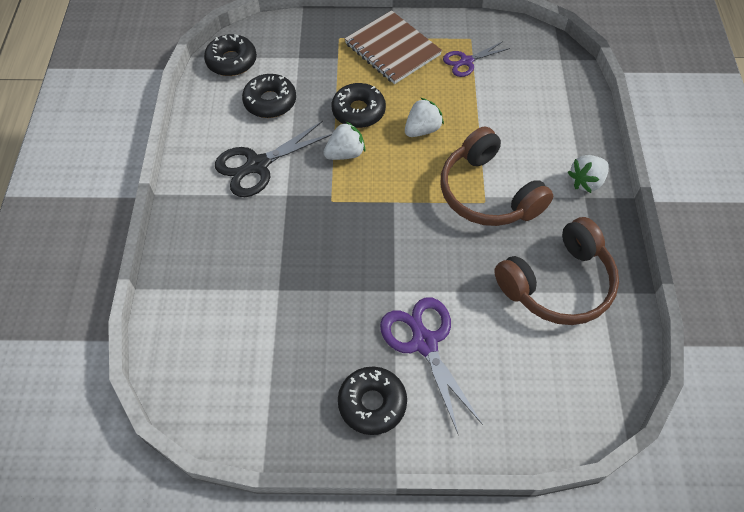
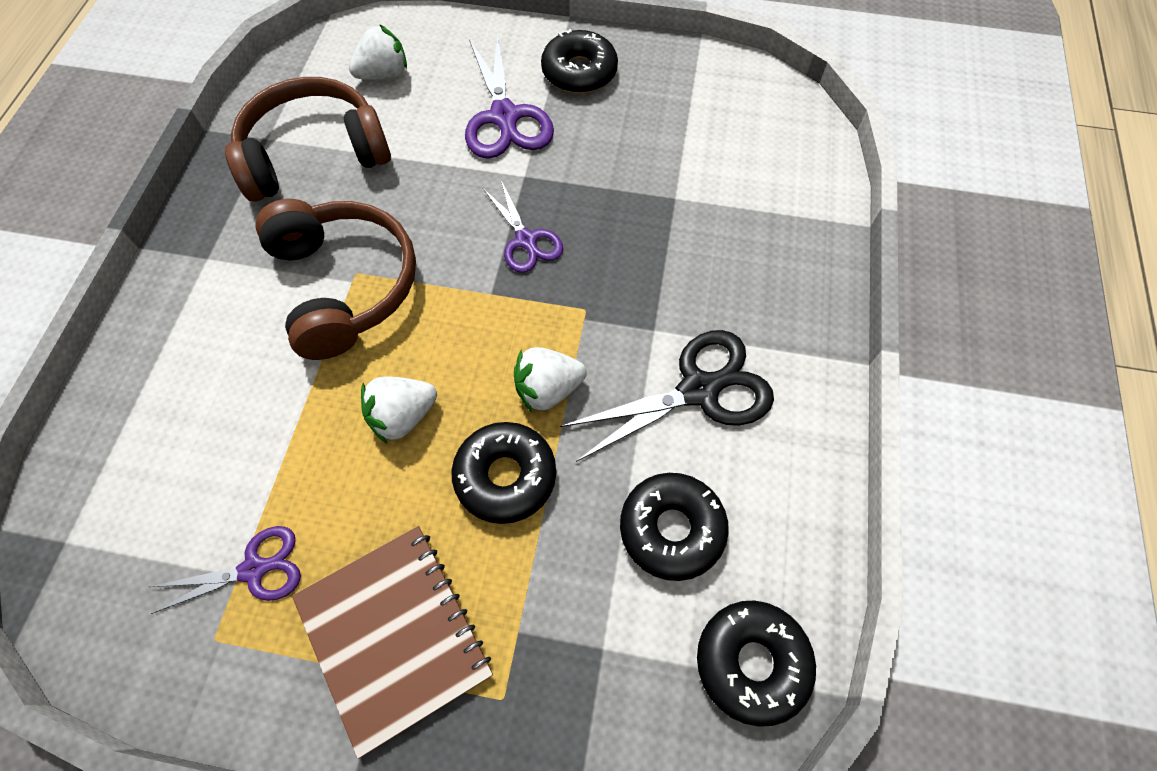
camera: 170 degrees left, 5 degrees up
(380, 240) = (526, 240): none -> purple scissors
(586, 181) = (189, 280): white strawberry -> white strawberry (384, 74)

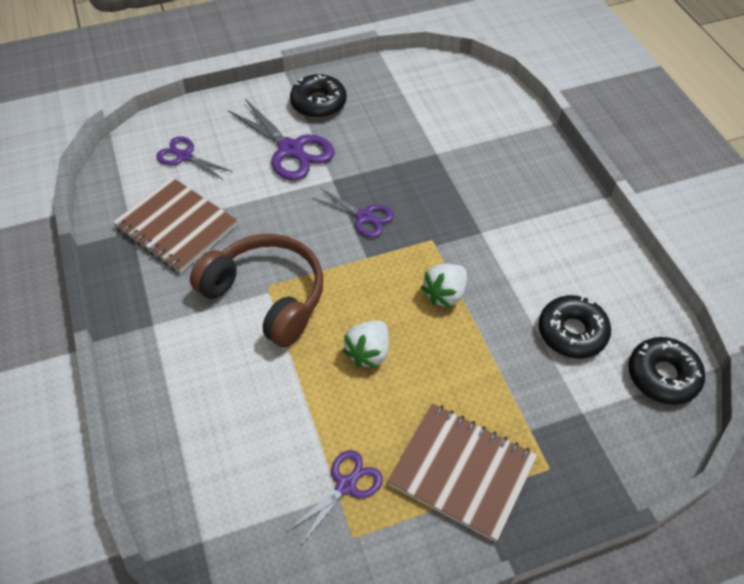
camera: 30 degrees left, 10 degrees down
(314, 154) = (176, 226): brown headphones -> brown notebook
(384, 74) = (184, 156): white strawberry -> purple scissors
(505, 476) = (458, 353): black donut -> none
(699, 390) = (531, 253): black scissors -> none

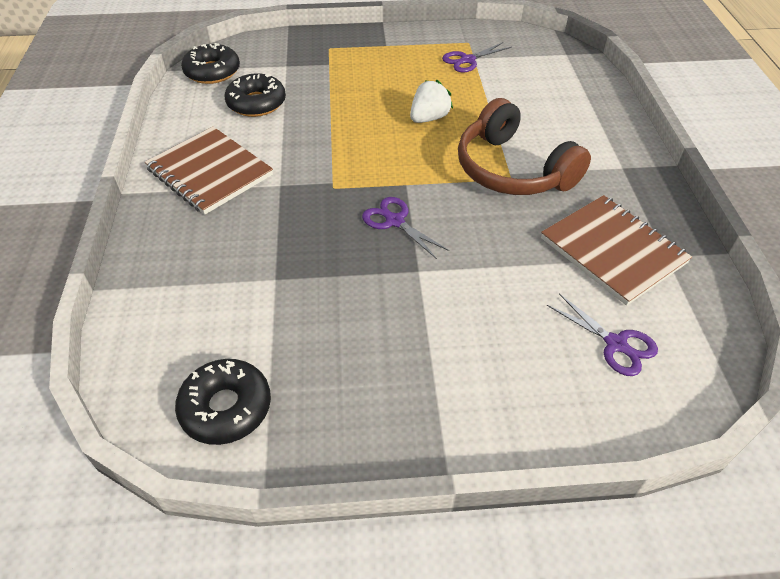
camera: 165 degrees left, 5 degrees down
(291, 150) = (463, 323): purple scissors -> none
(318, 103) = (406, 396): black donut -> black donut (226, 408)
(445, 294) = (345, 143): white strawberry -> none
(462, 472) = (387, 54): brown notebook -> brown notebook (210, 172)

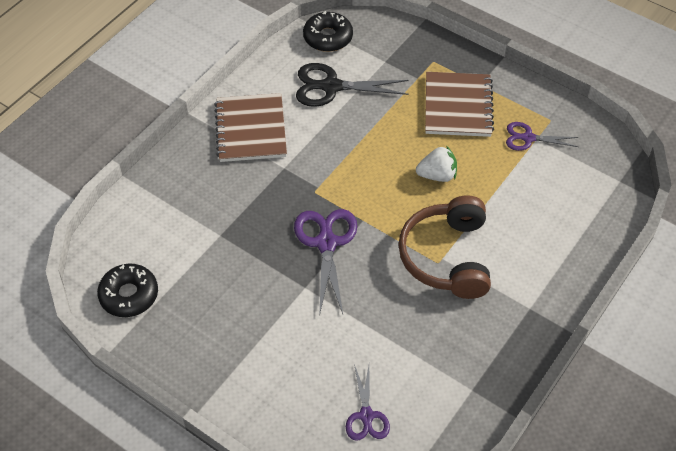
camera: 40 degrees right, 5 degrees up
(256, 103) = (331, 86): black donut -> black scissors
(395, 221) = (326, 243): purple scissors -> purple scissors, size x1.62
(612, 251) = (440, 361): brown notebook -> brown notebook (458, 106)

